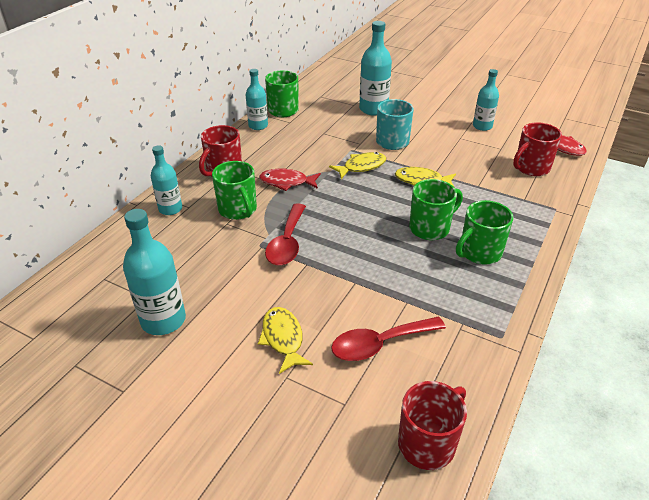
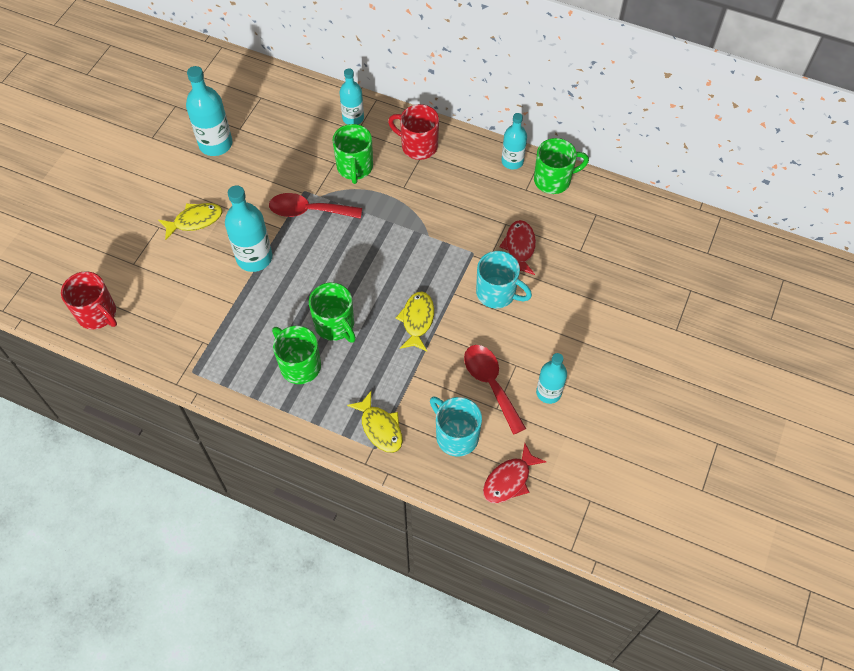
camera: 85 degrees right, 20 degrees up
(238, 210) = (355, 168): green mug -> green mug turned 60 degrees counterclockwise
(287, 182) = (403, 200): red fish -> red fish (519, 247)
(361, 167) = (439, 263): yellow fish -> yellow fish (380, 428)
(373, 109) = (572, 272): turquoise bottle -> turquoise bottle (254, 258)
(380, 344) = (187, 284): red spoon -> red spoon (490, 384)
(531, 168) = (456, 436): red mug -> turquoise mug

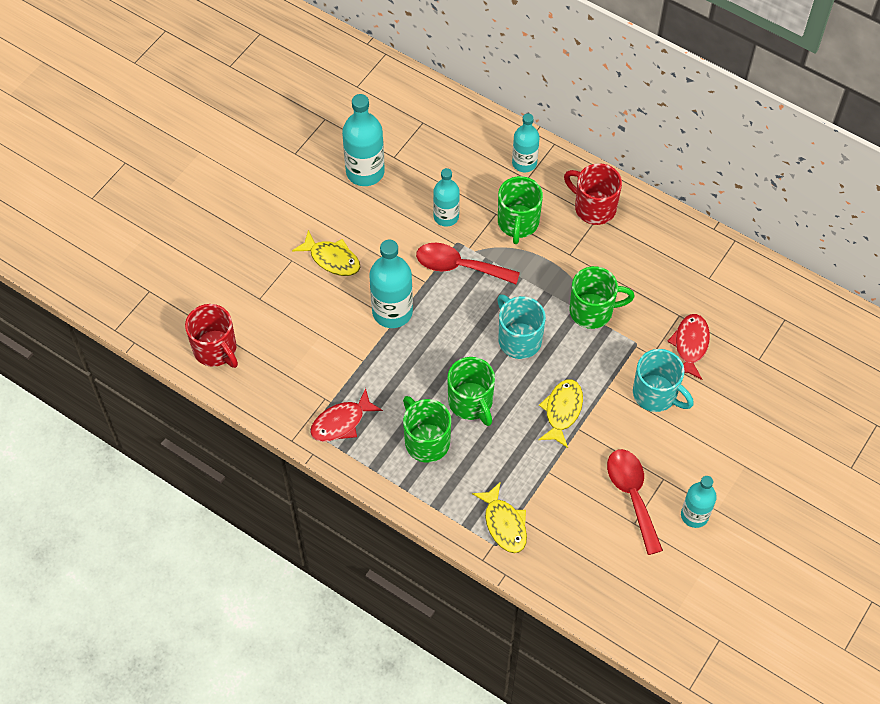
camera: 10 degrees right, 0 degrees up
(195, 221) = (332, 259): yellow fish -> yellow fish turned 45 degrees clockwise
(456, 436) = (585, 546): turquoise mug -> turquoise mug (518, 339)
(509, 480) = (635, 603): red fish -> red fish (341, 422)
(512, 161) = (699, 242): turquoise bottle -> turquoise bottle (446, 216)
(553, 180) = (743, 271): green mug -> green mug (593, 311)

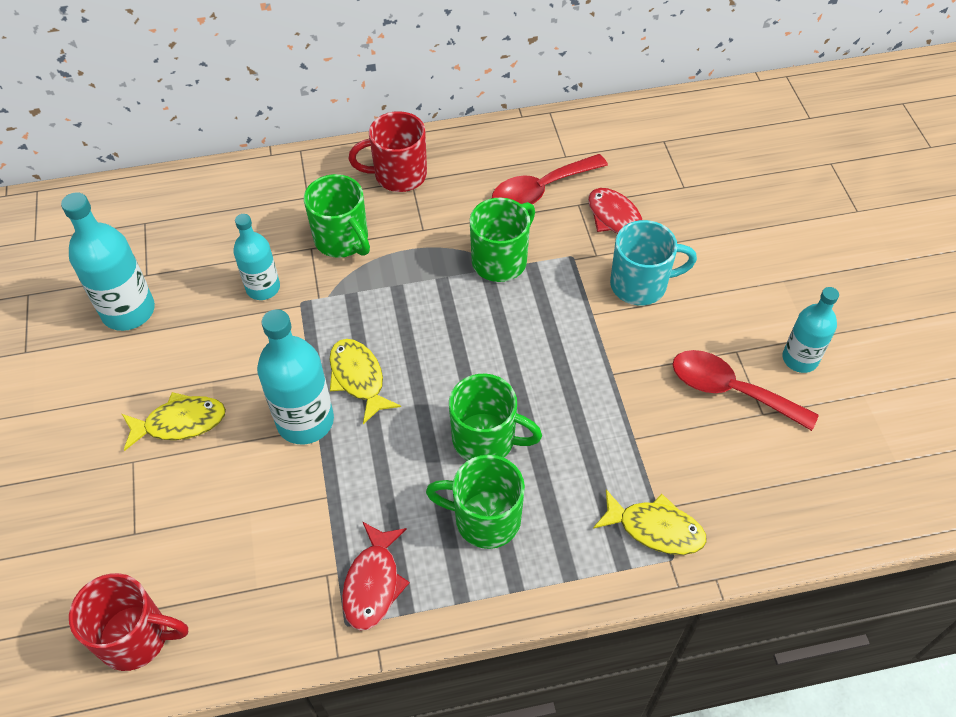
camera: 45 degrees left, 5 degrees down
(459, 266) = (328, 322): red spoon -> red spoon (540, 190)
(518, 339) = (462, 341): turquoise mug -> none
(524, 163) = (289, 185): turquoise bottle -> none
(562, 411) = (579, 371): yellow fish -> yellow fish (358, 378)

